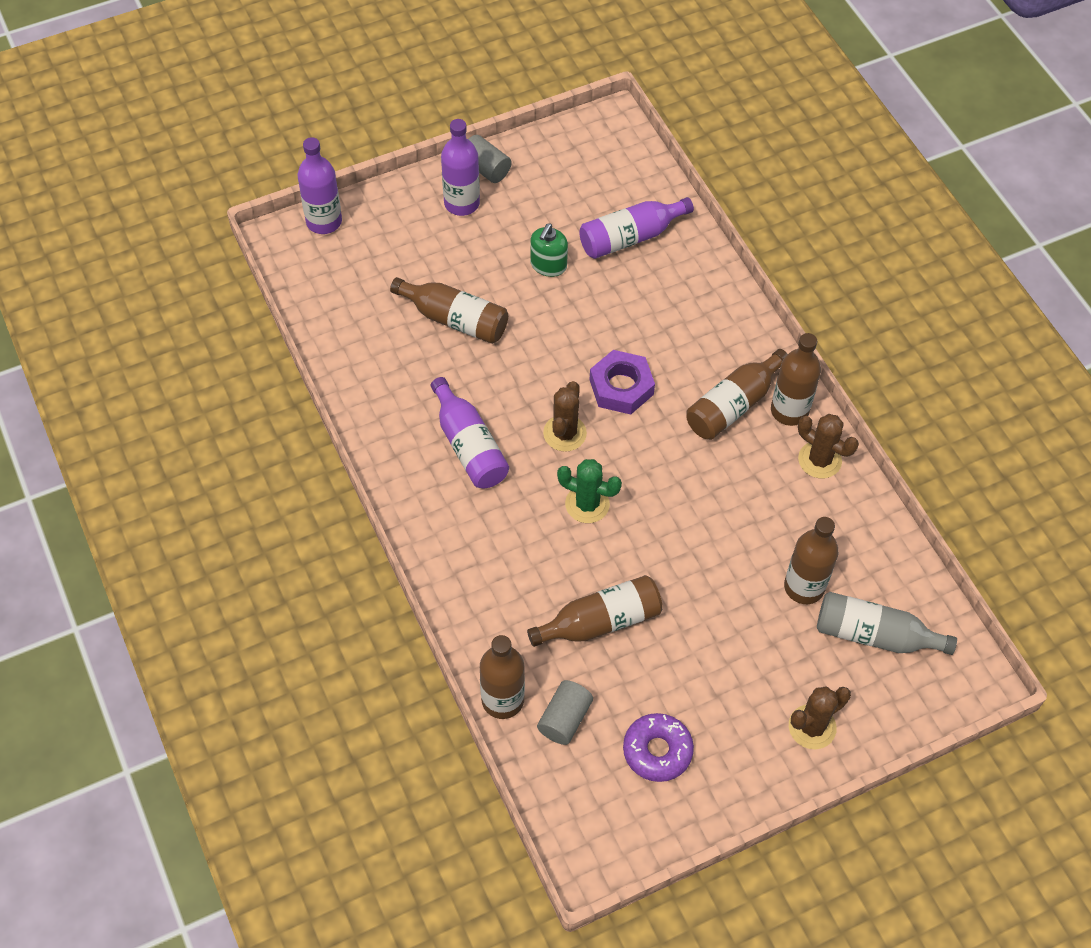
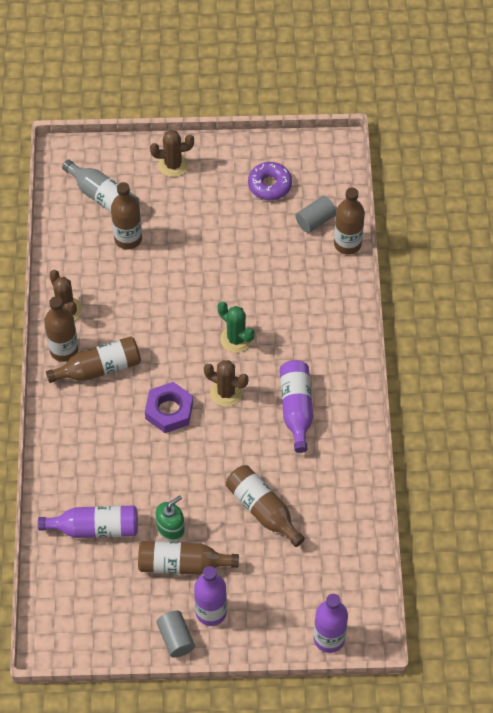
camera: 155 degrees left, 0 degrees up
(564, 433) = (226, 392): brown cactus -> brown cactus turned 75 degrees clockwise
(601, 621) = (265, 265): brown bottle -> brown bottle (182, 564)

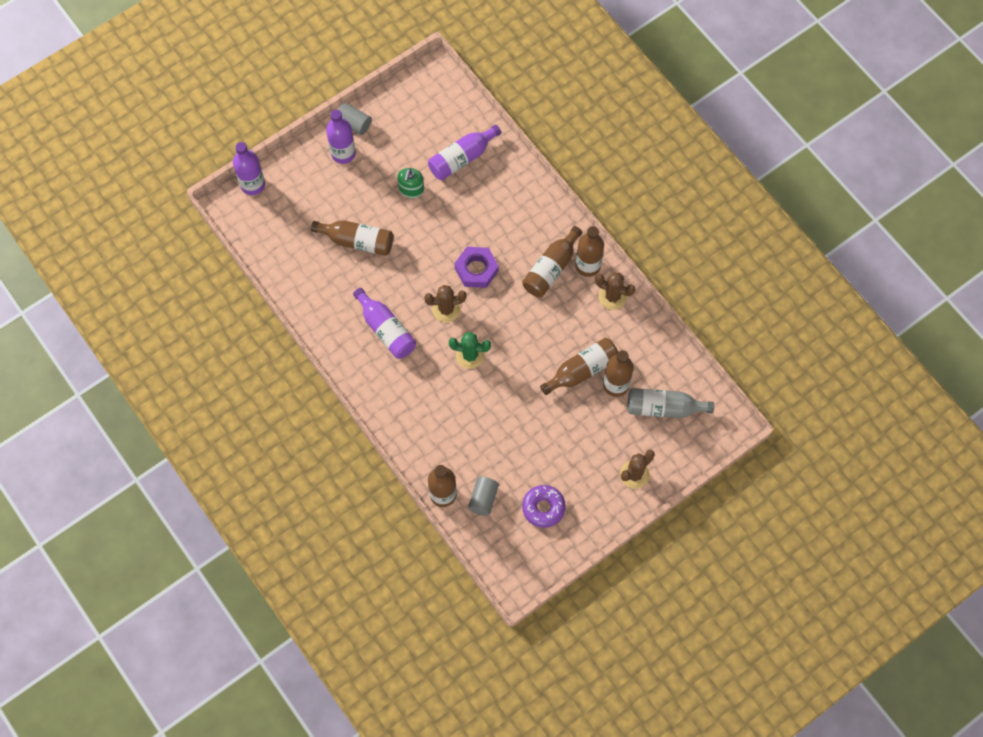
camera: 145 degrees right, 10 degrees up
(182, 564) = (385, 171): brown bottle -> brown bottle (582, 370)

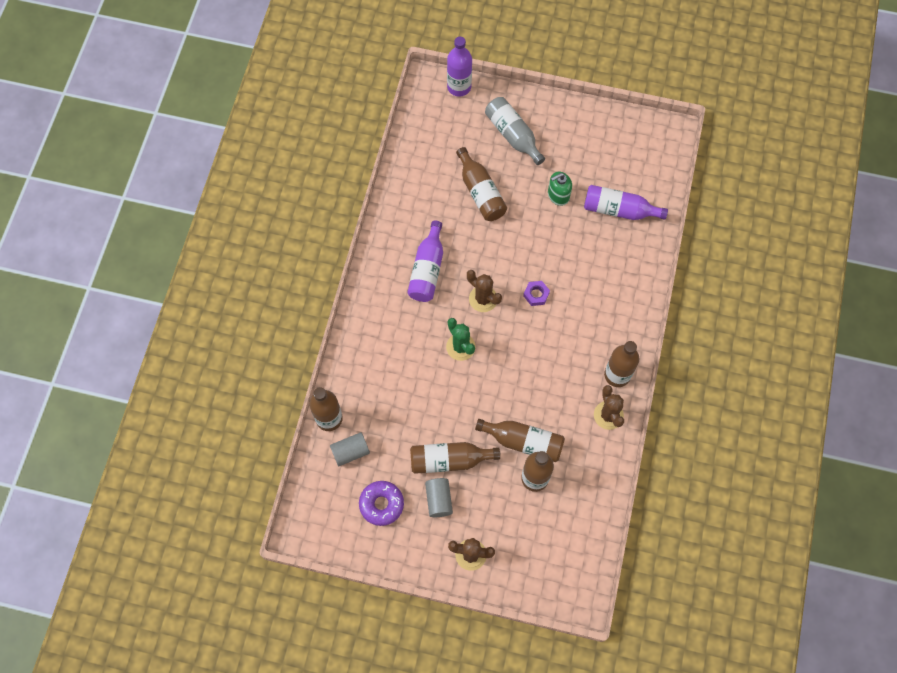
camera: 50 degrees right, 0 degrees up
(343, 153) = (542, 126): purple bottle -> none
(354, 123) = (573, 113): grey cylinder -> grey cylinder (439, 500)
(476, 269) = (536, 294): purple nut -> purple nut, size x0.59
(551, 269) = (588, 349): brown bottle -> brown bottle (449, 460)
(663, 408) = (548, 532): grey bottle -> grey bottle (513, 135)

